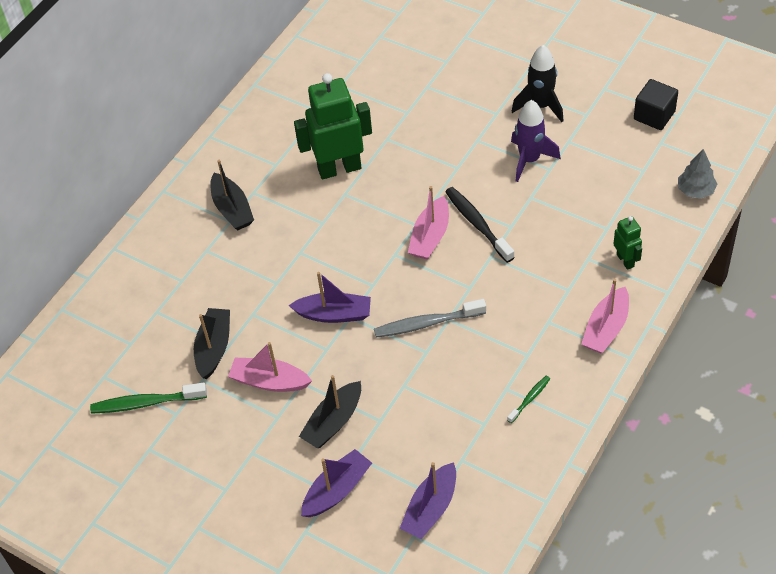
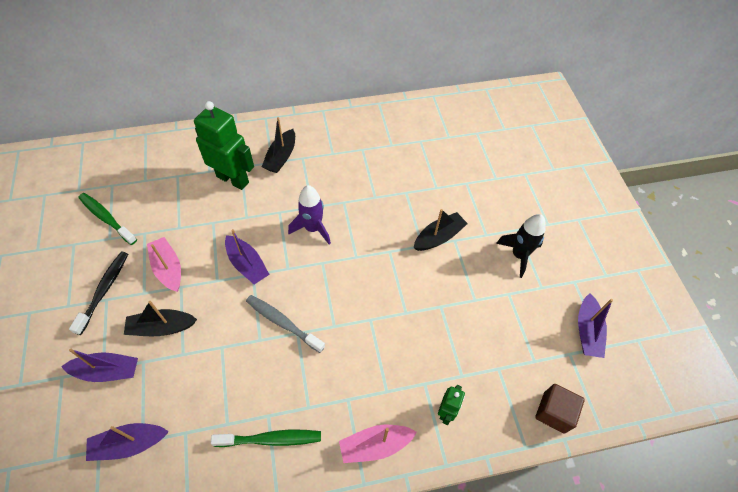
camera: 40 degrees right, 5 degrees up
(214, 348) = (172, 222): black boat -> black boat (438, 237)
(339, 168) = (360, 185): green robot -> green robot (233, 179)
(430, 236) = (354, 272): pink boat -> none
(477, 224) = (389, 291): black toothbrush -> black toothbrush (104, 290)
(529, 160) = (469, 282): purple rocket -> purple rocket (313, 228)
(530, 399) = (271, 439): green toothbrush -> green toothbrush, size x1.82
(654, 115) = (587, 331): black cube -> purple boat
(695, 190) = (554, 412): grey tree -> brown cube

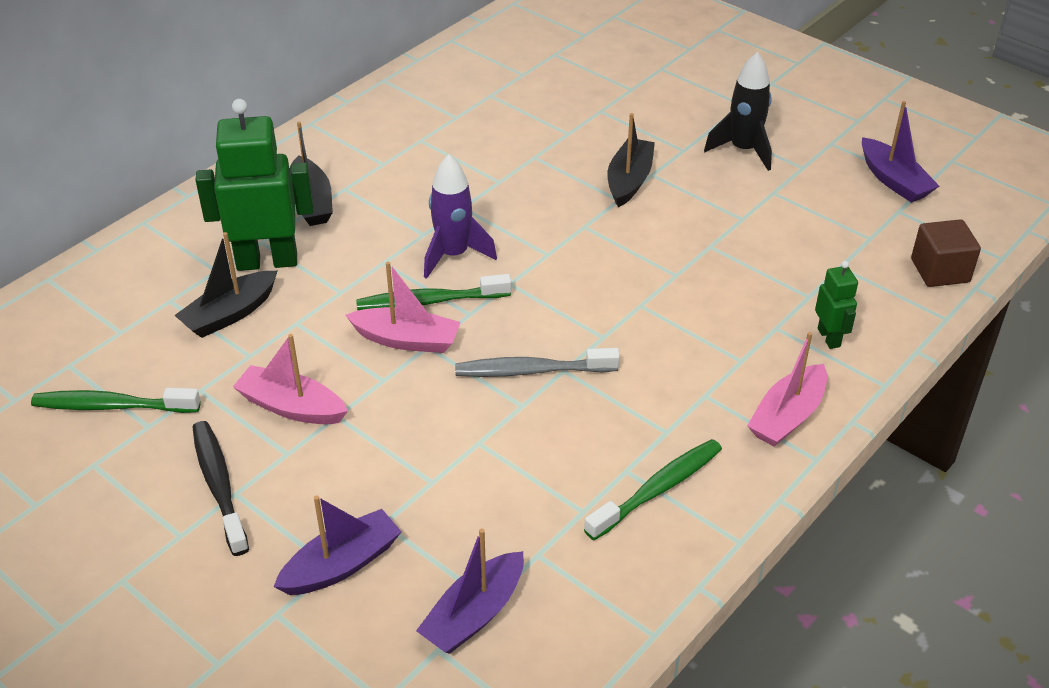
camera: 35 degrees left, 15 degrees down
(162, 327) = (365, 472): black boat -> black boat (230, 314)
(247, 264) = (406, 340): purple boat -> pink boat
(277, 249) = (429, 301): none -> green toothbrush

